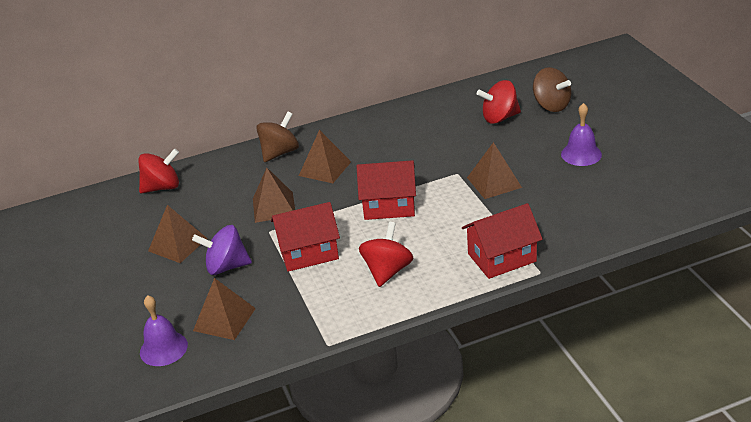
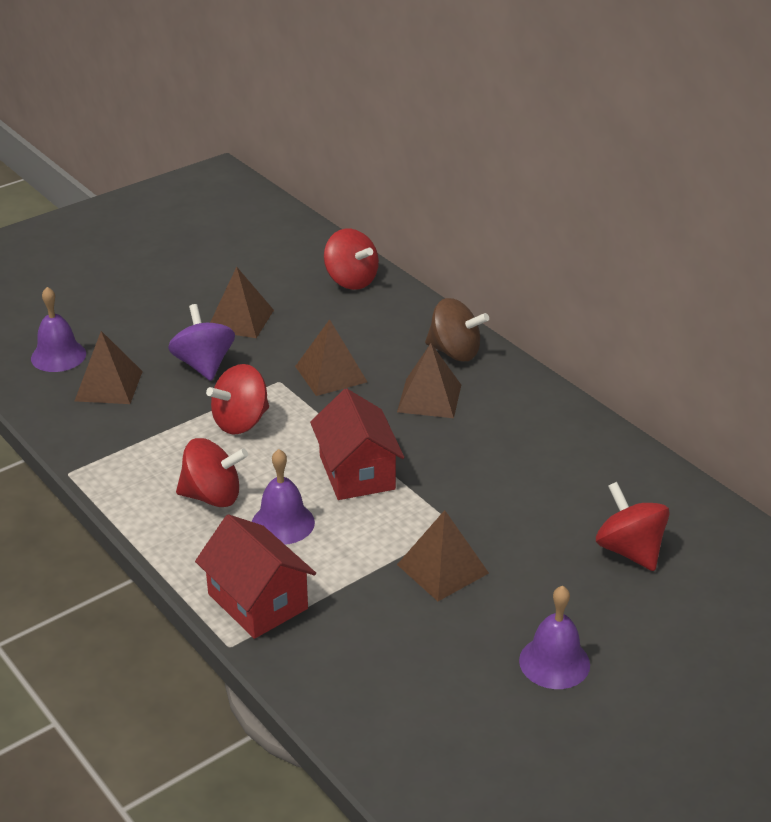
camera: 70 degrees right, 0 degrees up
(308, 252) = (241, 422): red house -> red spinning top
(428, 241) = (283, 523): none -> purple bell
(551, 105) = (695, 608): brown spinning top -> none

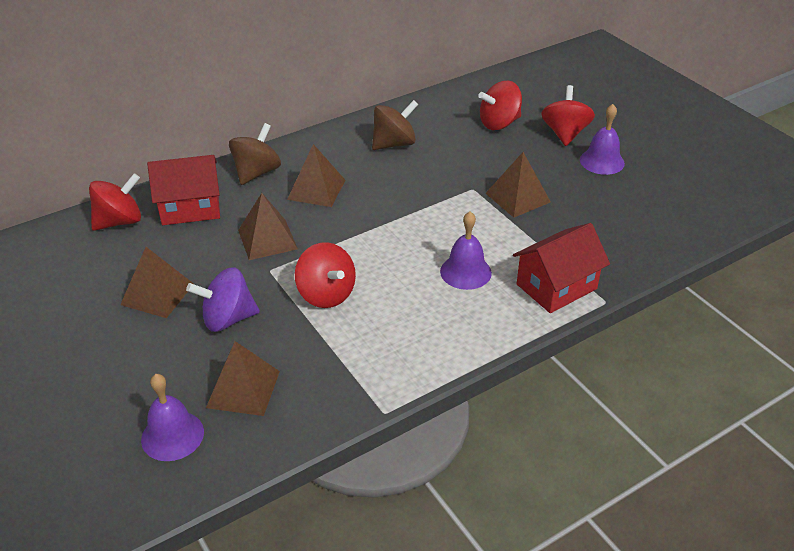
camera: 85 degrees left, 5 degrees up
(212, 496) = (429, 312): red spinning top -> red spinning top (565, 134)
(357, 472) = (406, 231): red house -> red house (190, 208)
(545, 452) = (394, 144): none -> brown spinning top

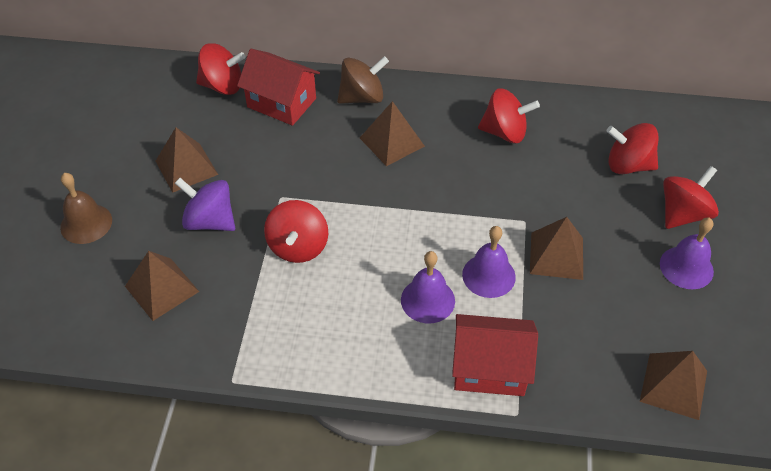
camera: 40 degrees right, 10 degrees up
(107, 385) = (86, 223): none -> brown bell
(172, 435) = (85, 293): purple bell -> purple bell (488, 275)
(267, 239) = (307, 167): brown pyramid -> brown pyramid (673, 385)
(394, 144) = (504, 132): brown spinning top -> red spinning top

